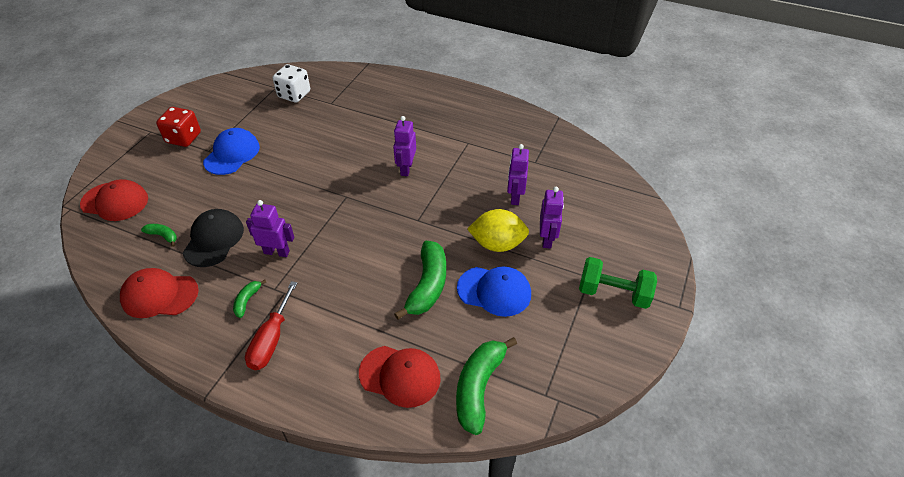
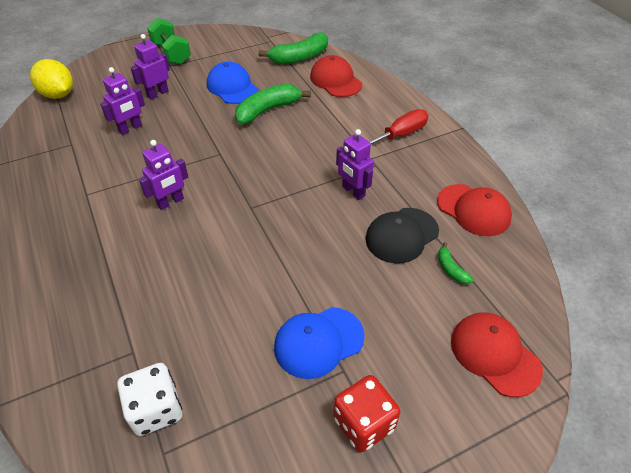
camera: 140 degrees left, 0 degrees up
(247, 301) = (402, 167): green banana -> none
(497, 244) = (191, 108): yellow lemon -> yellow lemon (58, 95)

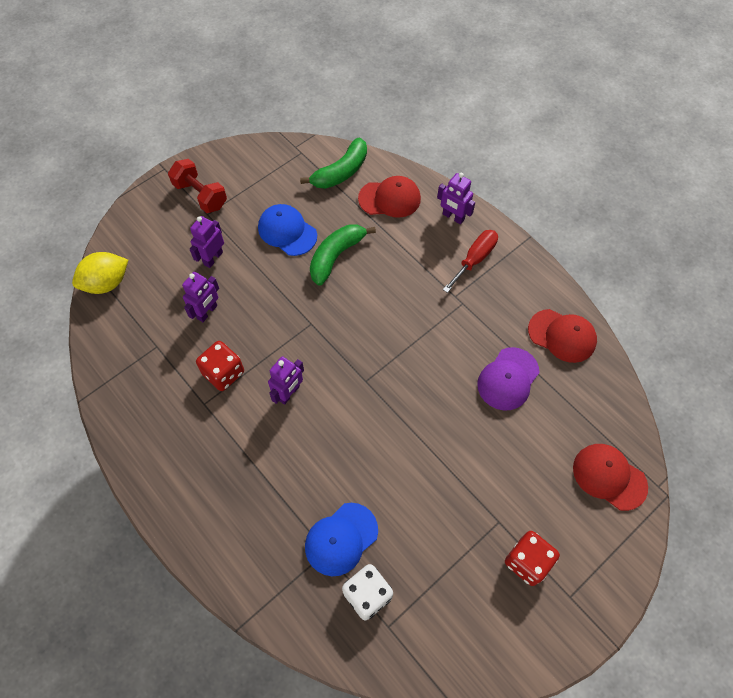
camera: 15 degrees left, 15 degrees up
(58, 95) = (106, 283): yellow lemon -> yellow lemon turned 60 degrees counterclockwise
(118, 174) = (223, 373): none -> red dice
(171, 53) = (200, 195): green dumbbell -> red dumbbell
(318, 342) = (471, 502): blue cap -> blue cap (341, 539)
(335, 80) = (390, 199): red cap -> red cap turned 135 degrees clockwise
(353, 191) = (451, 340): purple robot -> purple robot (453, 217)
(401, 235) = (508, 379): black cap -> purple cap
(451, 269) = (557, 404): green banana -> none

